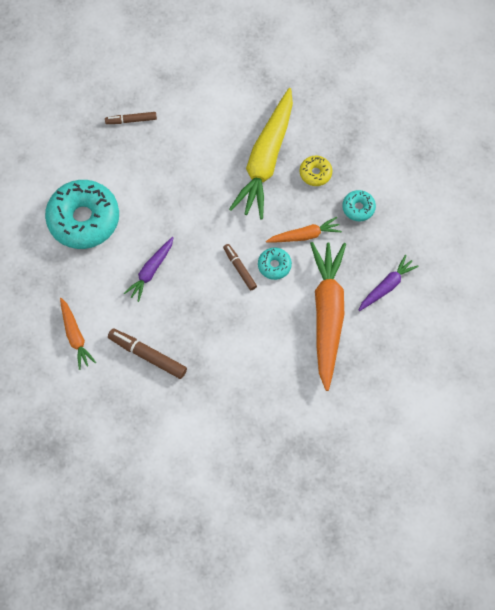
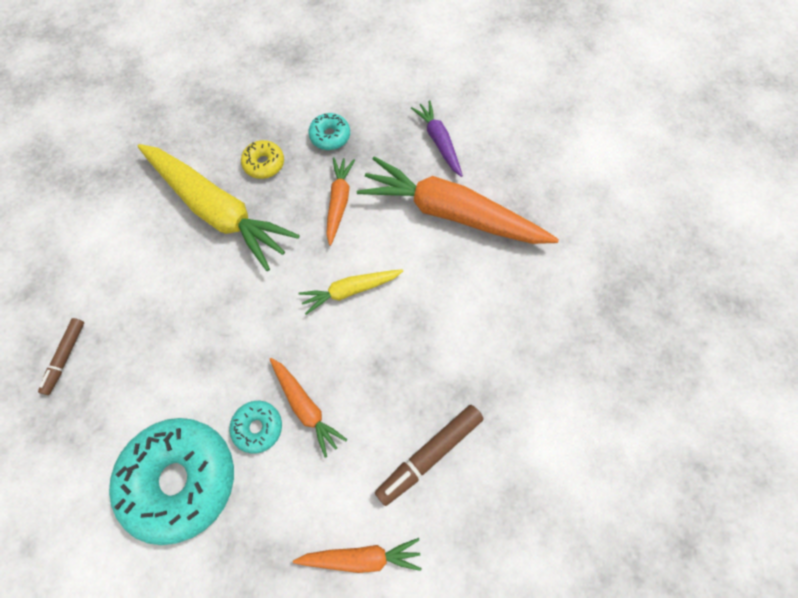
camera: 70 degrees left, 0 degrees up
(151, 271) = (305, 406): purple carrot -> orange carrot
(239, 268) = (350, 290): brown marker -> yellow carrot
(274, 265) = (364, 249): turquoise donut -> turquoise donut (258, 427)

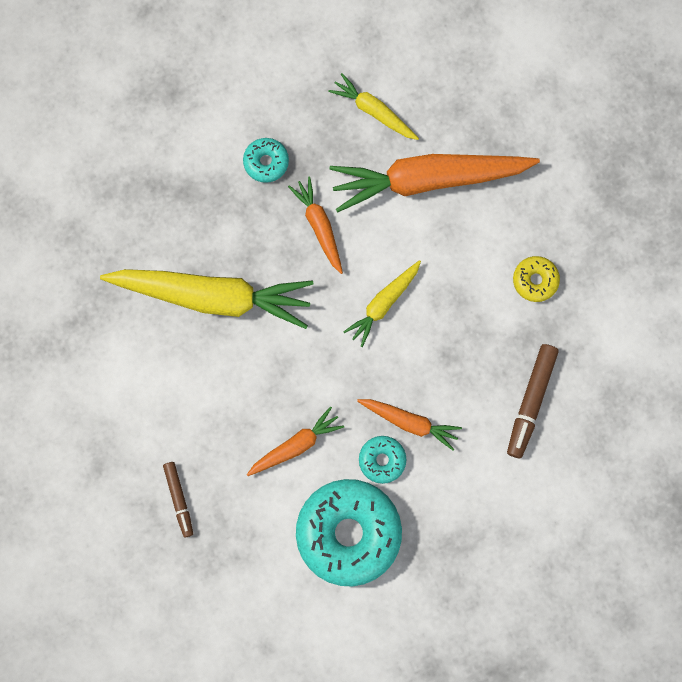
camera: 30 degrees left, 10 degrees up
(264, 164) = (222, 226): yellow donut -> yellow donut (535, 280)
(361, 557) = (523, 505): orange carrot -> orange carrot (295, 445)
(439, 142) = (374, 111): purple carrot -> yellow carrot

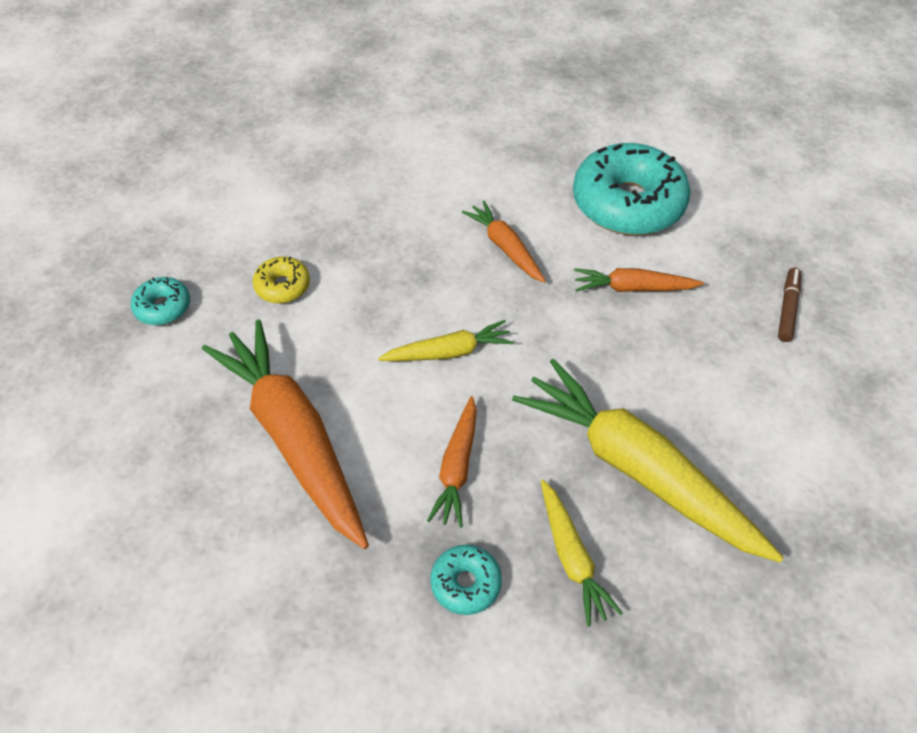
camera: 145 degrees left, 25 degrees down
(374, 111) = (284, 556): yellow carrot -> yellow carrot (571, 556)
(382, 460) = (555, 235): turquoise donut -> turquoise donut (163, 307)
(429, 180) = (294, 438): orange carrot -> orange carrot turned 150 degrees counterclockwise
(531, 402) = (381, 204): brown marker -> none

